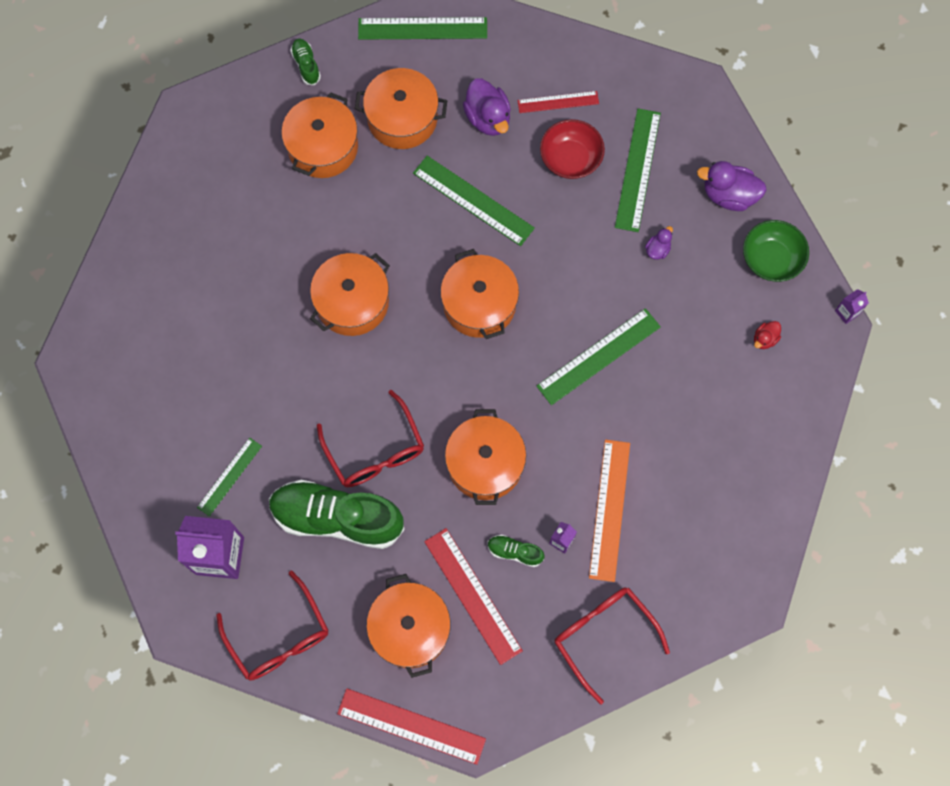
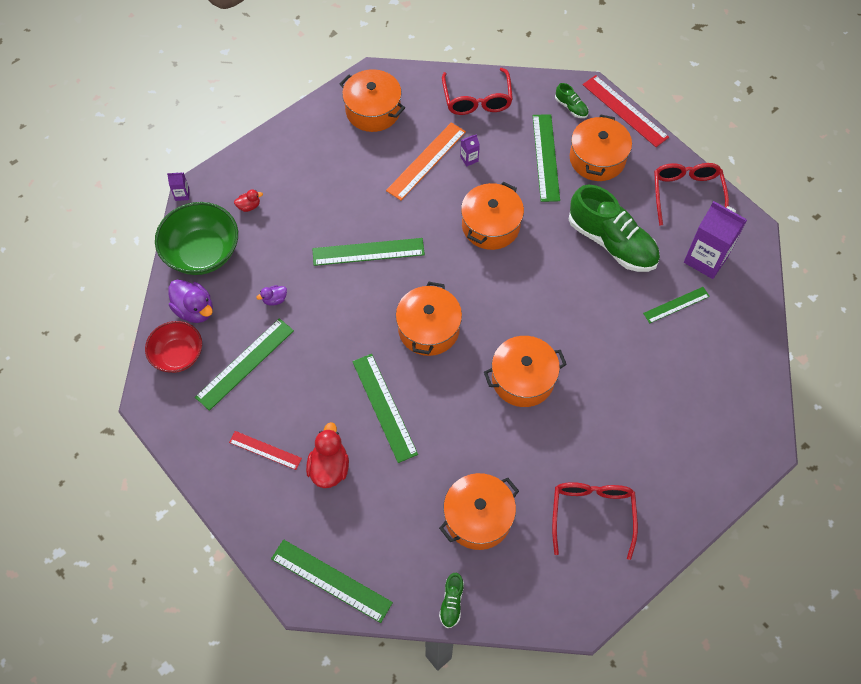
camera: 150 degrees left, 10 degrees down
(375, 451) = (562, 270): red glasses -> red glasses (592, 514)
(402, 118) = (398, 506): orange pot -> orange pot (373, 110)
(472, 595) = (546, 157): red ruler -> green ruler
(488, 118) = (329, 467): purple duck -> red duck
(515, 552) = (503, 167): green shoe -> green shoe (571, 107)
(570, 159) = (288, 399): red bowl -> red bowl (178, 355)
(771, 259) = (202, 252): green bowl -> green bowl, size x1.52

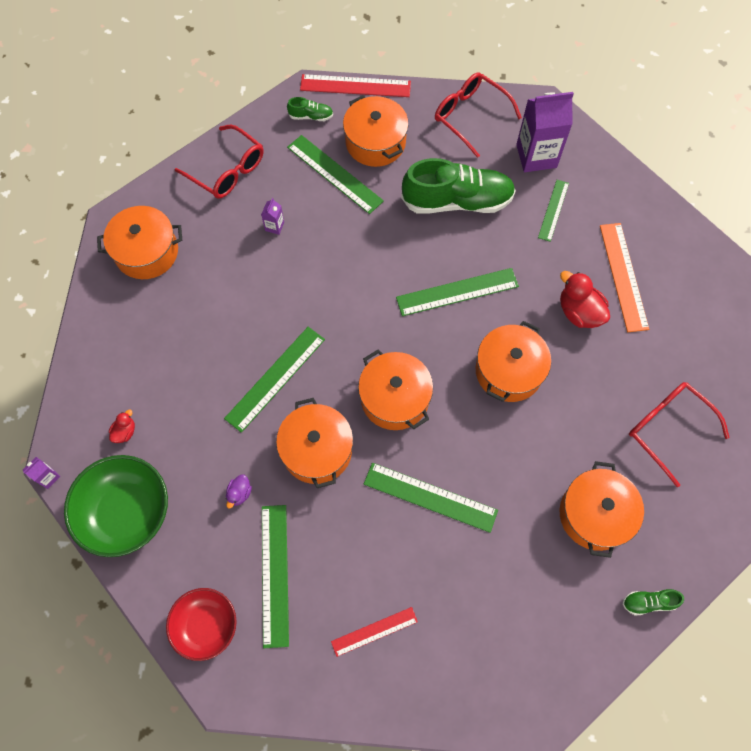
camera: 45 degrees left, 5 degrees up
(195, 310) = (177, 570): purple duck -> none
(329, 467) = (442, 592): red duck -> red duck (579, 312)
(331, 580) = (544, 683): green ruler -> green ruler (457, 292)
(426, 161) = (240, 258): orange ruler -> orange ruler (623, 276)
(451, 603) = (648, 602): green shoe -> green shoe turned 120 degrees clockwise
(490, 225) = (351, 268): orange pot -> orange pot (317, 450)

